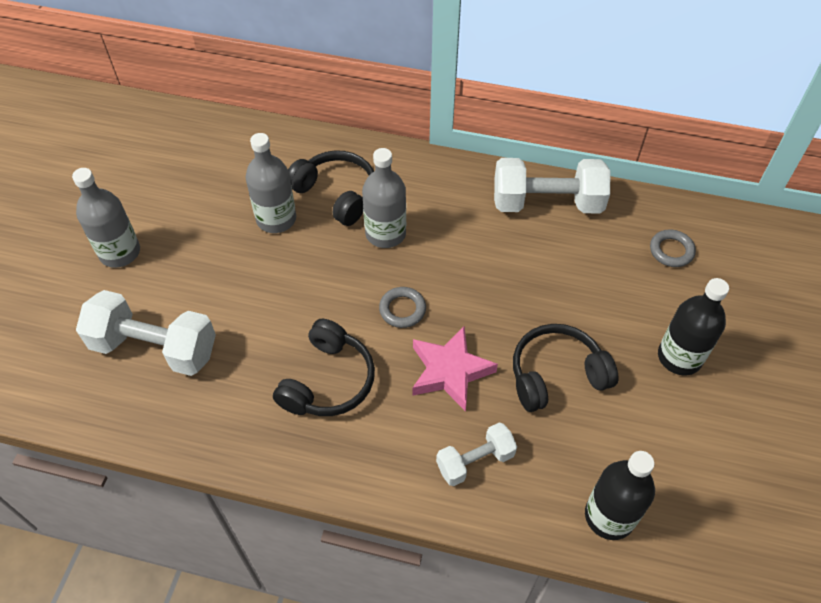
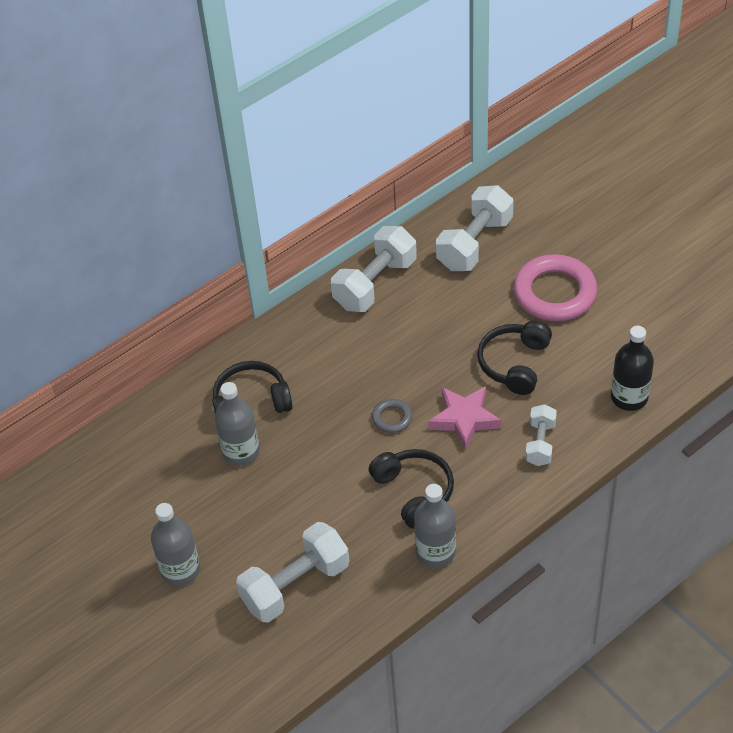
camera: 50 degrees left, 5 degrees down
(385, 233) = (317, 392): grey bottle -> grey bottle (435, 552)
(671, 251) = (474, 243): grey ring -> white dumbbell
(679, 357) = (554, 293): black bottle -> pink ring

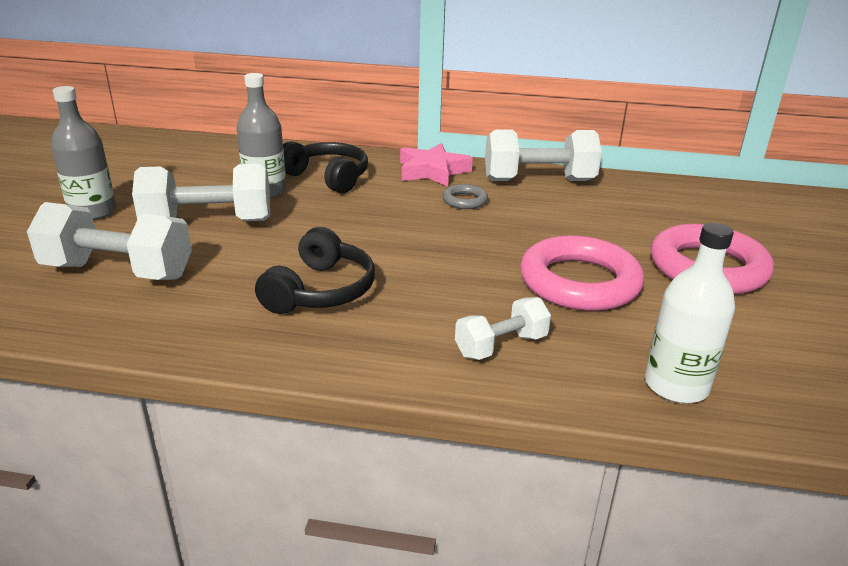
camera: 45 degrees right, 20 degrees down
(392, 418) = (401, 242): grey ring -> grey ring (464, 200)
(435, 552) = (246, 339): grey bottle -> none
(464, 419) = (459, 281): pink star -> pink star (432, 171)
(474, 243) = (670, 205): white dumbbell -> white dumbbell (208, 222)
(515, 364) = (579, 282): black headphones -> pink ring
(629, 397) = (676, 385): black bottle -> white bottle

